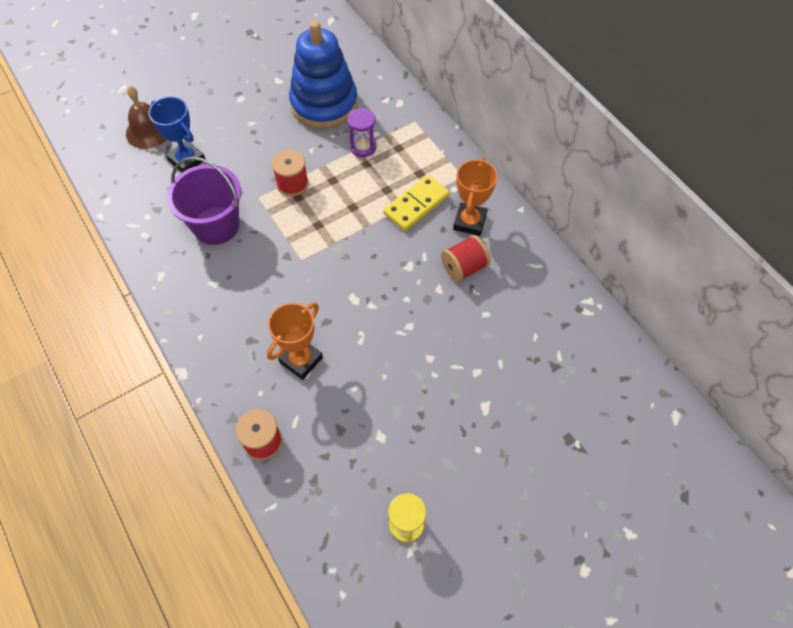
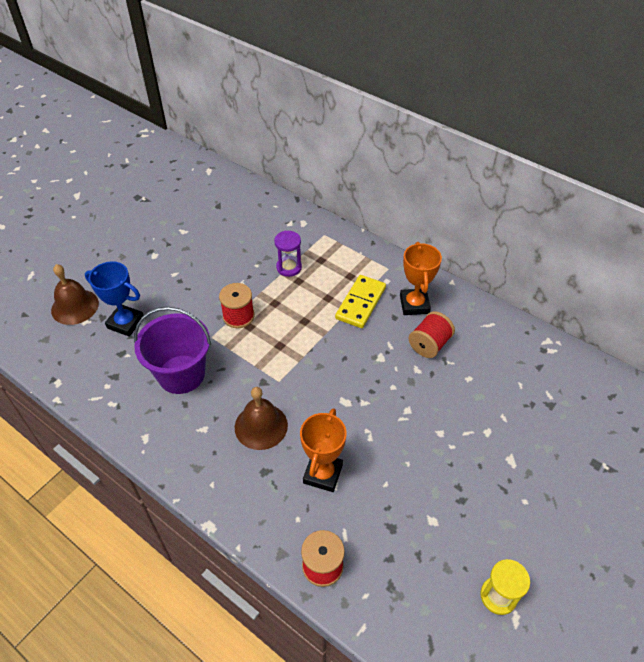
camera: 20 degrees left, 10 degrees down
(266, 297) = (261, 426): none -> brown bell
(324, 104) = (236, 240): blue stacking toy -> none

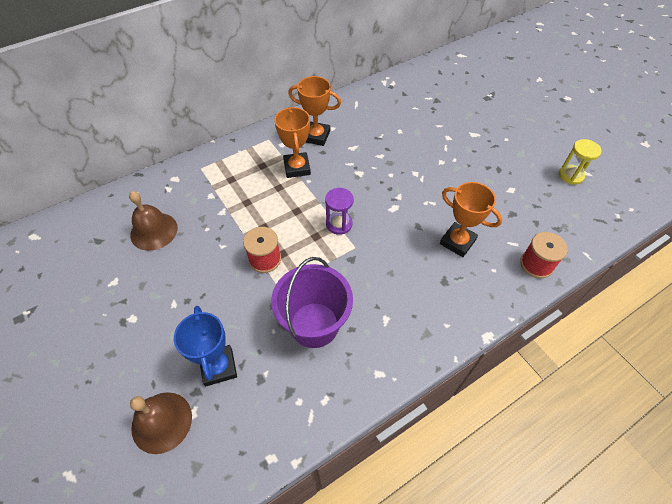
camera: 70 degrees left, 5 degrees up
(125, 323) = (219, 367): blue trophy -> blue trophy turned 60 degrees counterclockwise
(261, 426) = (398, 272): brown bell -> brown bell (154, 231)
(289, 267) = (226, 204): purple hourglass -> purple hourglass (339, 224)
(360, 303) = (297, 168): yellow domino -> orange trophy
(429, 344) = (359, 141): red spool -> none

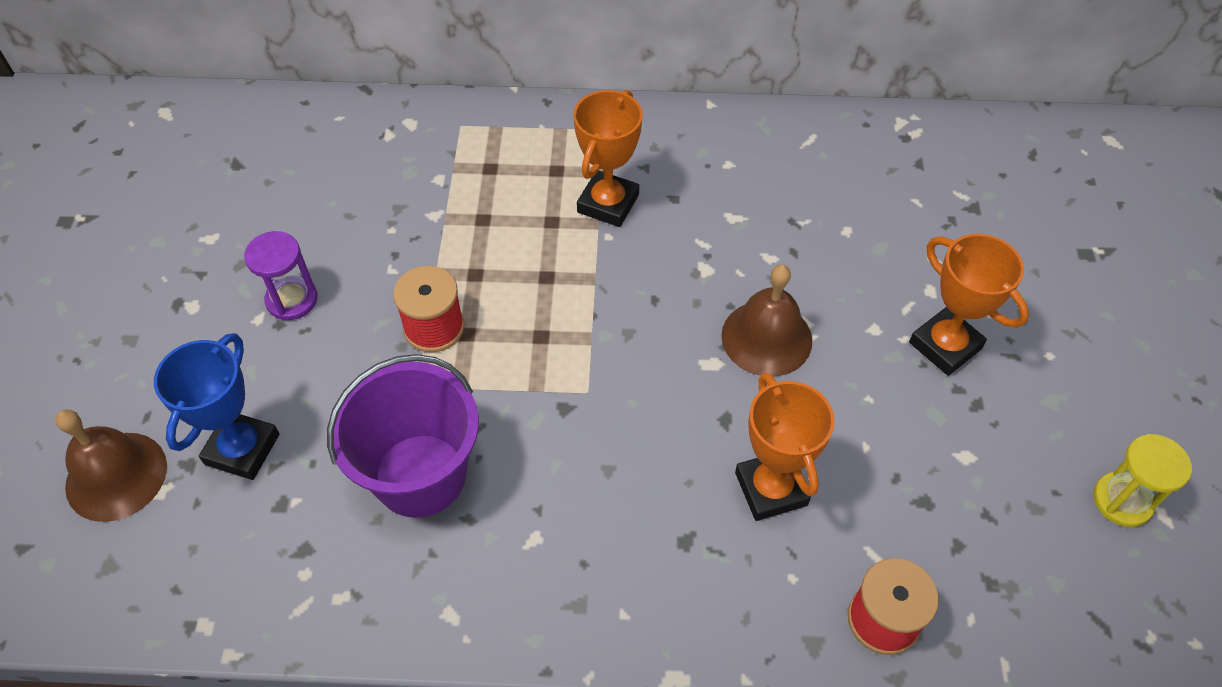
camera: 35 degrees right, 0 degrees up
(154, 231) = (317, 191): brown bell -> brown bell (766, 338)
(316, 136) = (687, 164): orange trophy -> orange trophy (945, 345)
(339, 224) = (594, 337): purple hourglass -> purple hourglass (292, 300)

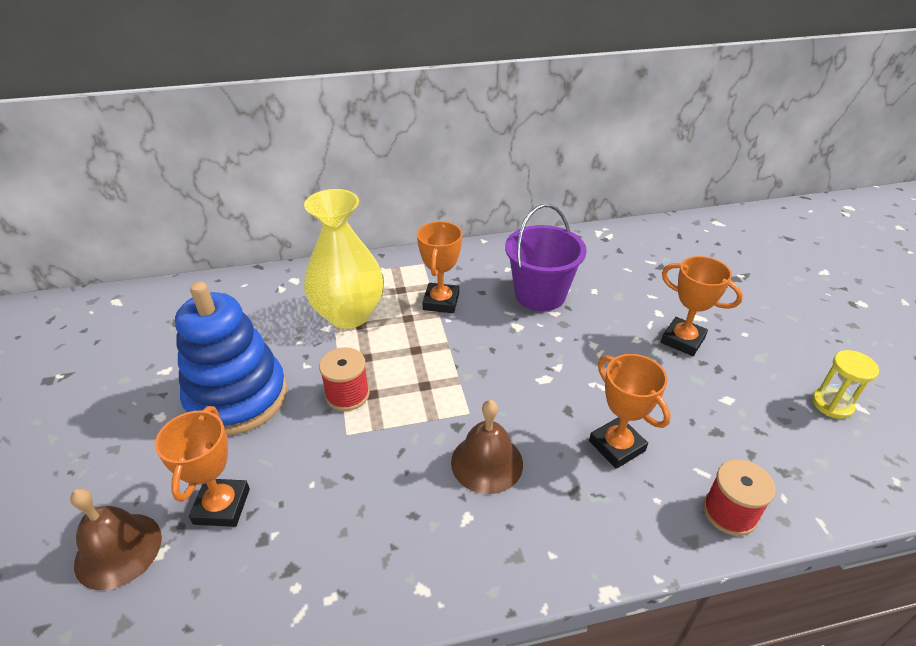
camera: 15 degrees left, 15 degrees down
(242, 449) = (222, 506): blue trophy -> orange trophy
(292, 300) = (237, 397): purple hourglass -> blue stacking toy
(420, 475) = (367, 493): purple bucket -> purple bucket (540, 294)
(470, 198) = (349, 314): none -> yellow vase
(766, 338) = (573, 357): brown bell -> brown bell (487, 462)

